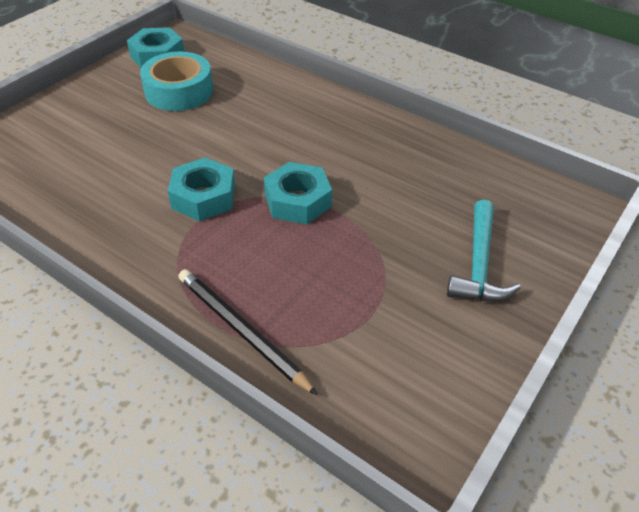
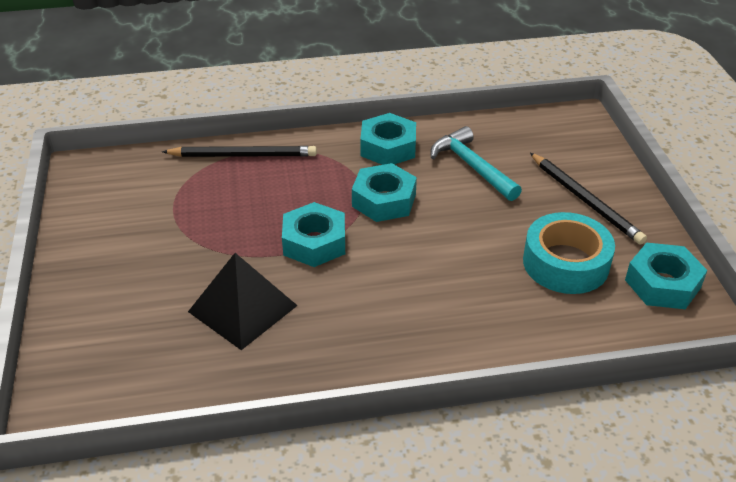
camera: 135 degrees right, 5 degrees down
(94, 109) = (585, 200): none -> black pencil
(121, 239) = (388, 147): none -> turquoise nut
(402, 190) = (242, 308): none -> black pyramid
(479, 264) = (121, 287): turquoise hammer -> turquoise hammer (472, 166)

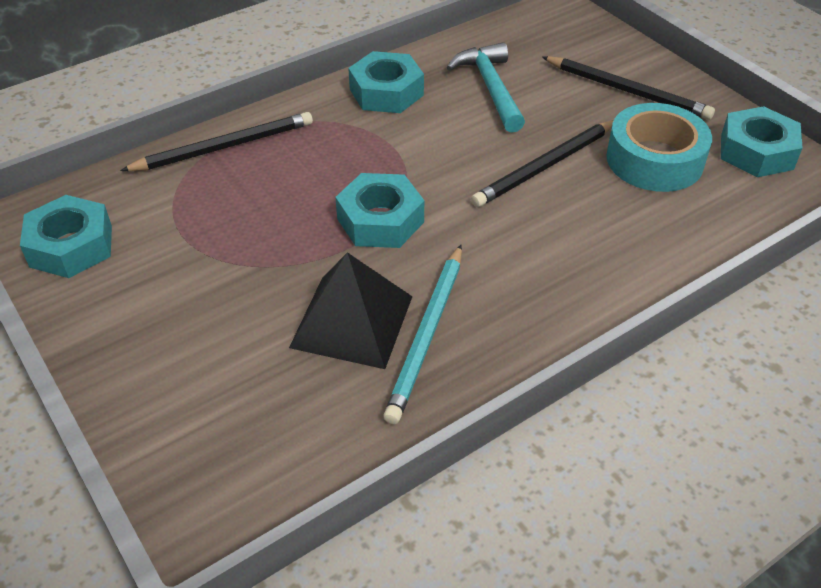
camera: 25 degrees left, 5 degrees up
(288, 336) = (427, 334): none -> turquoise pencil
(384, 200) = (423, 151): turquoise nut -> turquoise nut (71, 246)
(470, 241) = (545, 166): none -> black pencil
(472, 166) = (490, 88): turquoise hammer -> turquoise hammer turned 45 degrees clockwise

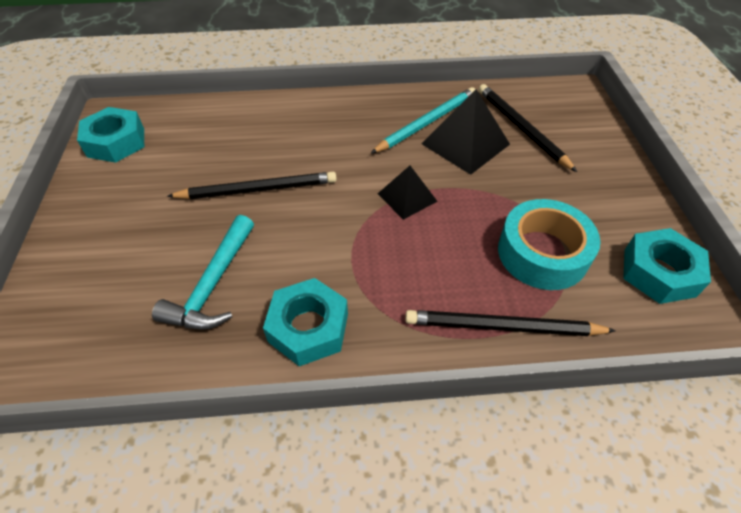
camera: 150 degrees left, 5 degrees up
(380, 220) = (407, 197): turquoise nut -> black pyramid
(627, 91) = (115, 227): black pencil -> black pencil (521, 128)
(654, 160) = (183, 163): turquoise tape -> turquoise tape (542, 253)

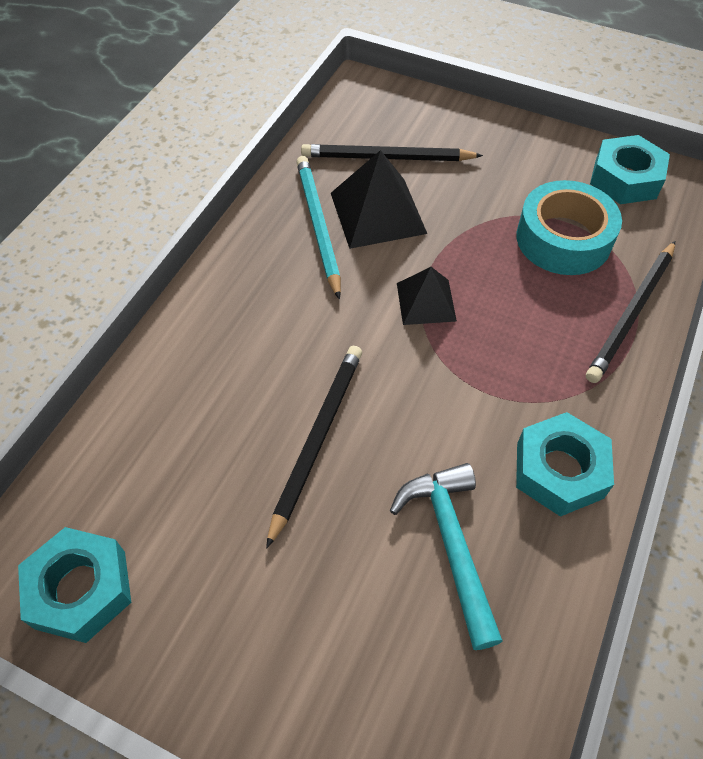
camera: 60 degrees left, 5 degrees up
(213, 285) = (451, 544): turquoise hammer -> turquoise hammer turned 150 degrees counterclockwise

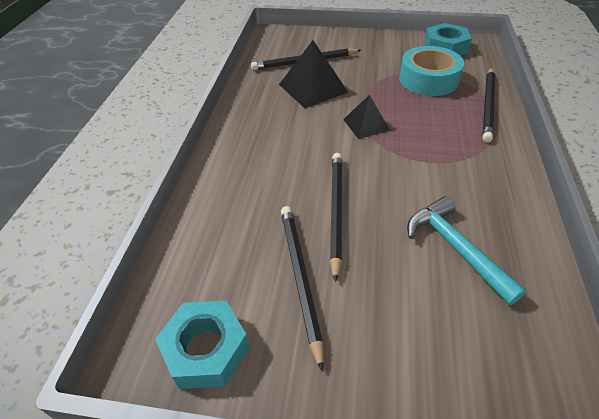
camera: 15 degrees left, 10 degrees down
(228, 527) = (300, 278): none -> black pencil
(318, 226) = (279, 101): turquoise pencil -> none
(559, 470) = (497, 191): turquoise nut -> none

